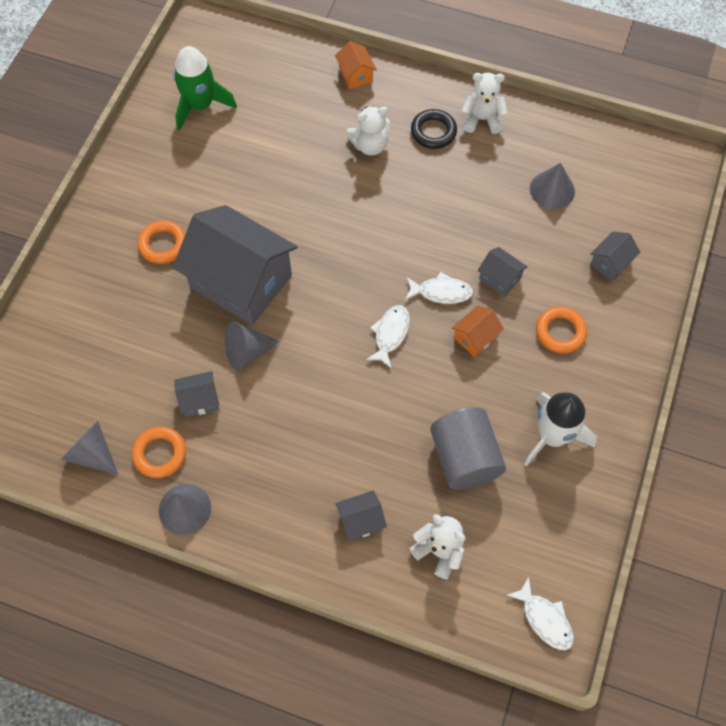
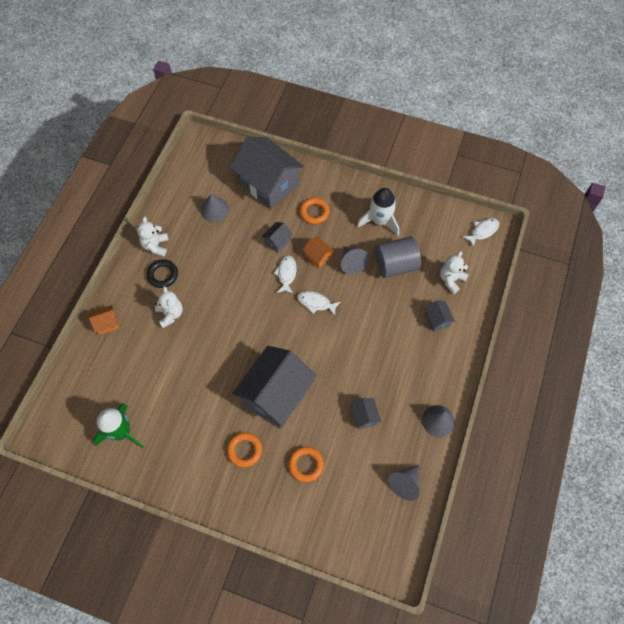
camera: 90 degrees left, 0 degrees up
(160, 454) = (403, 439): orange ring -> orange ring (306, 465)
(247, 352) = (329, 388): grey cone -> grey cone (352, 263)
(610, 263) = (268, 184): grey house -> grey house, size x2.41

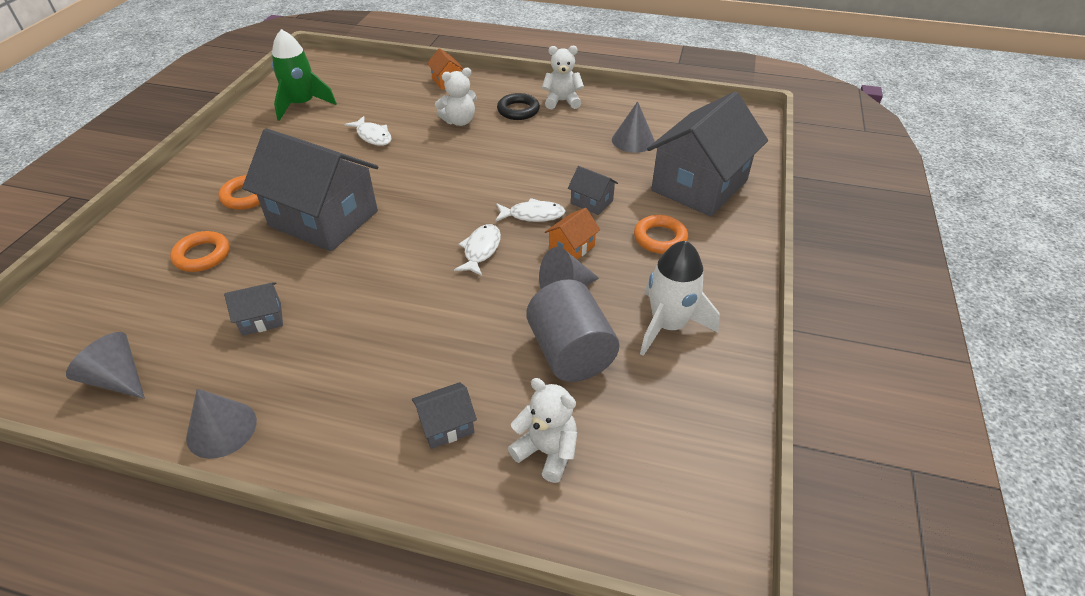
camera: 85 degrees right, 20 degrees down
(482, 231) = (695, 522): white fish -> white fish (373, 136)

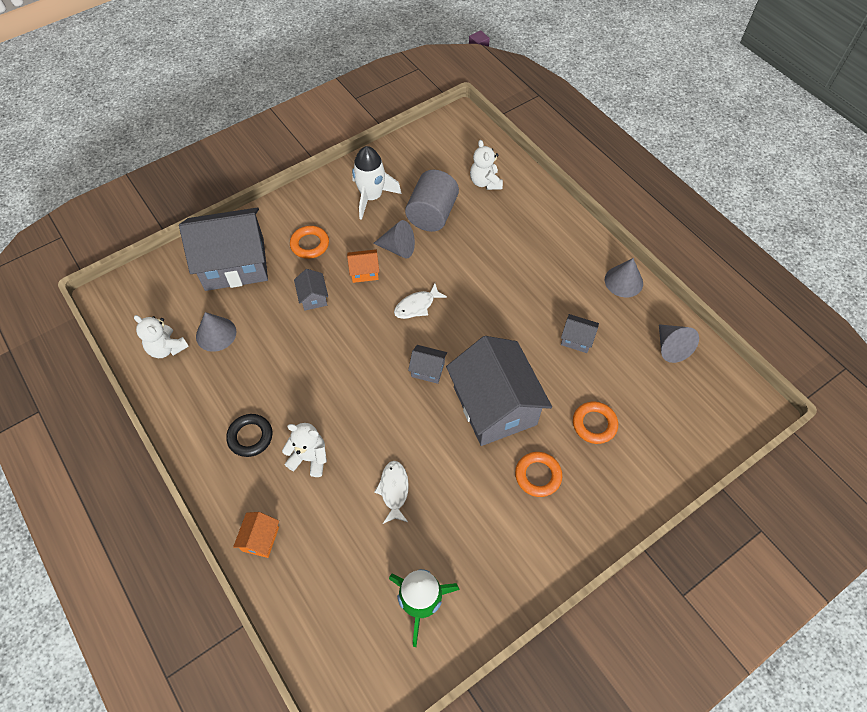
camera: 140 degrees left, 15 degrees up
(446, 425) = (518, 218): grey house -> grey house (428, 370)
(533, 215) = (359, 312): white fish -> none
(562, 101) = (204, 422): white teddy bear -> white teddy bear (167, 348)

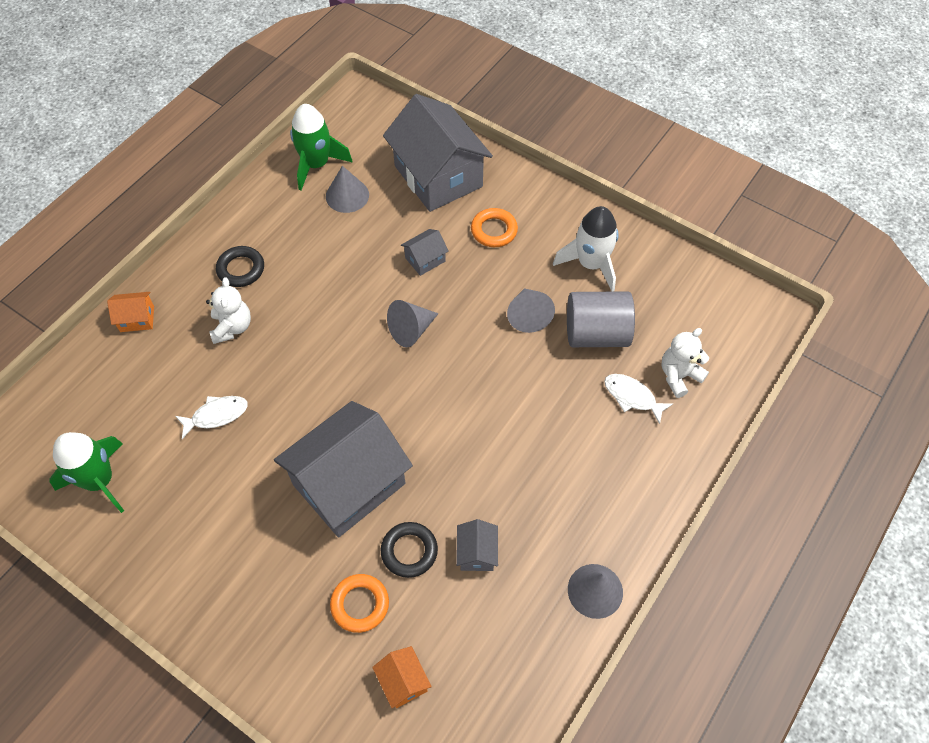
camera: 70 degrees right, 0 degrees up
(167, 348) = (316, 164): white teddy bear -> green rocket
(364, 272) = (479, 294): orange house -> orange house (403, 681)
(417, 306) = (454, 361): white fish -> white fish (632, 397)
(428, 370) = (373, 400): grey house -> none
(538, 475) = (272, 556): orange ring -> none
(562, 381) = (409, 551): none -> black ring
(671, 347) = (510, 679): grey cone -> grey cone (411, 330)

